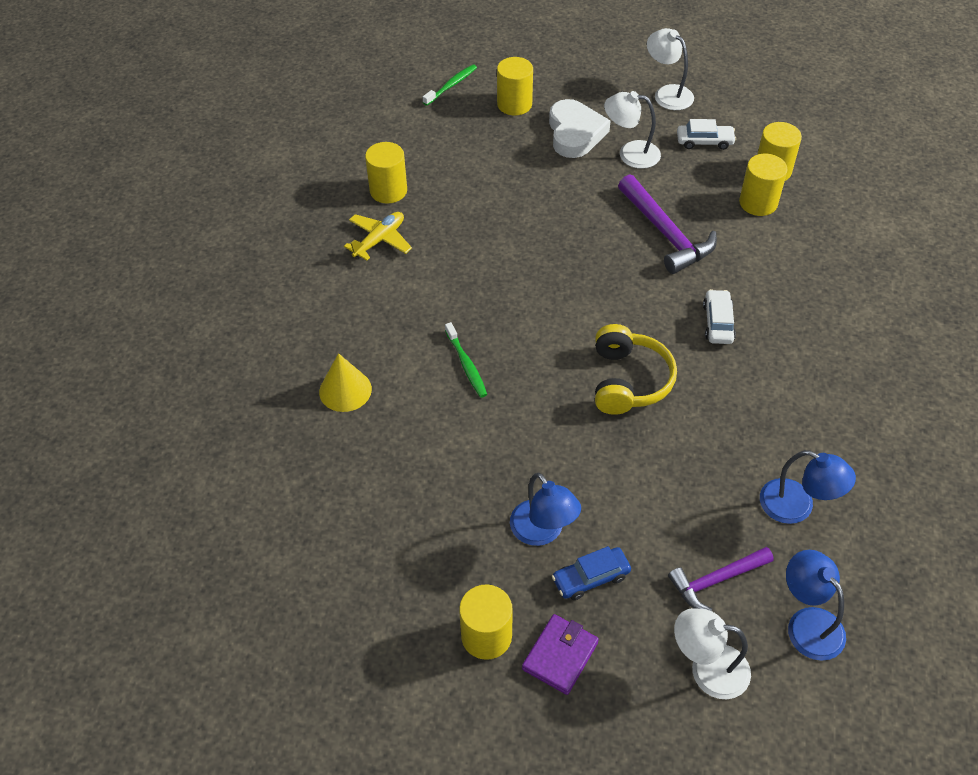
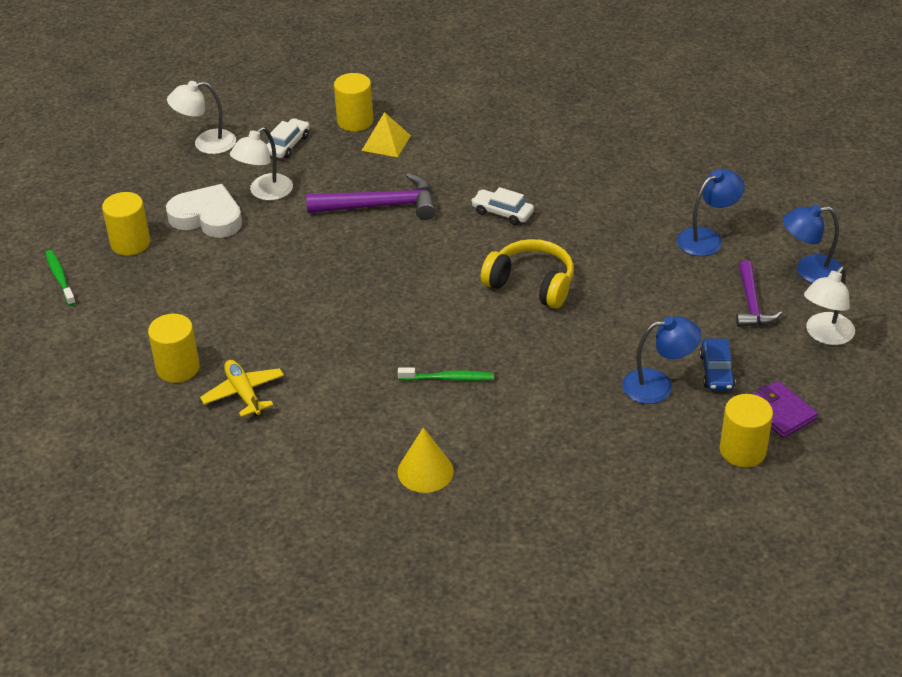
camera: 65 degrees left, 10 degrees down
(758, 203) = (386, 142): yellow cylinder -> yellow pyramid

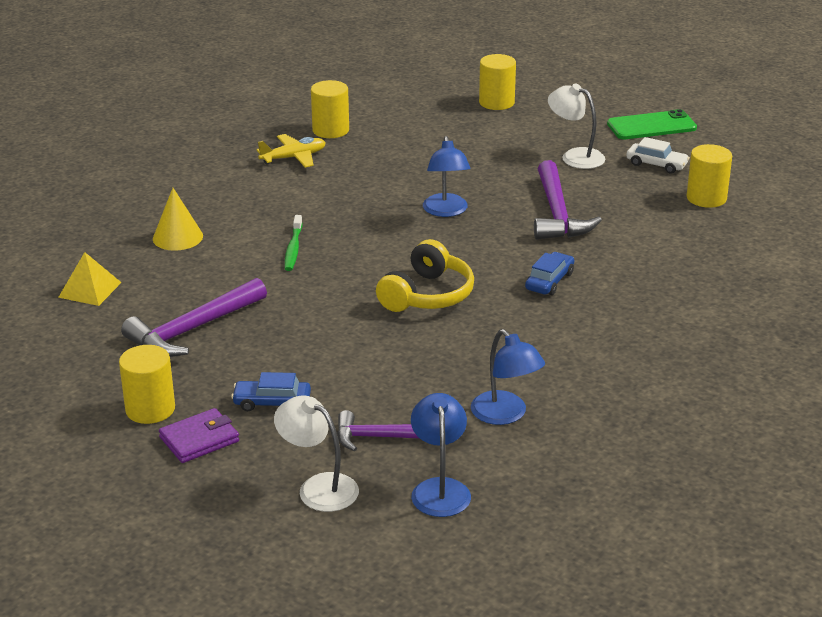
camera: 90 degrees right, 10 degrees down
(60, 278) = (450, 79): green toothbrush -> none
(206, 144) = (651, 126): white lamp -> green phone
(207, 217) = (535, 132): white heart -> none
(386, 142) = (669, 215): yellow pyramid -> yellow pyramid (90, 289)
(502, 212) = (549, 281): white car -> blue car
(606, 437) = (193, 329): none -> purple hammer
(658, 385) = (258, 364): blue lamp -> blue lamp (446, 211)

